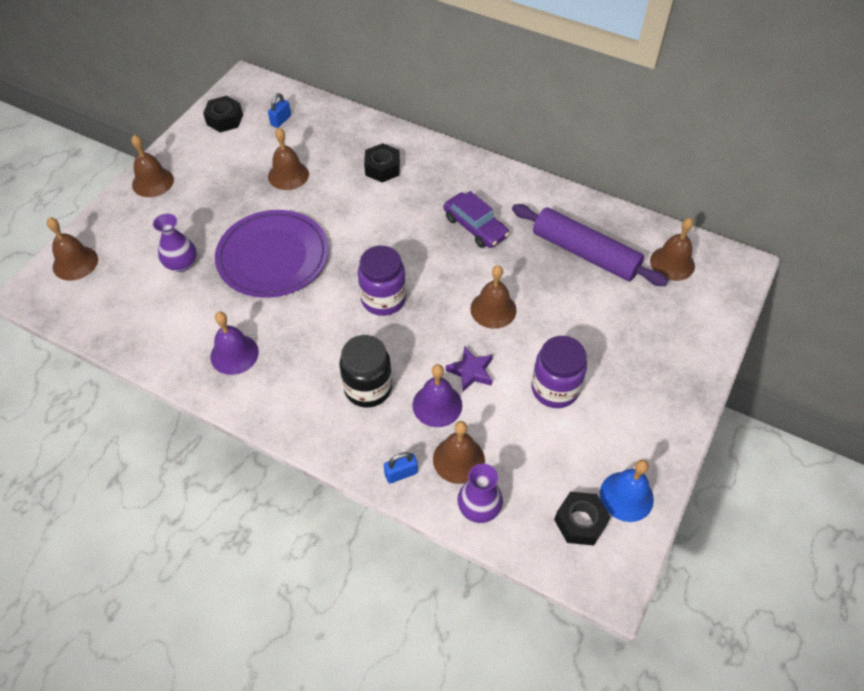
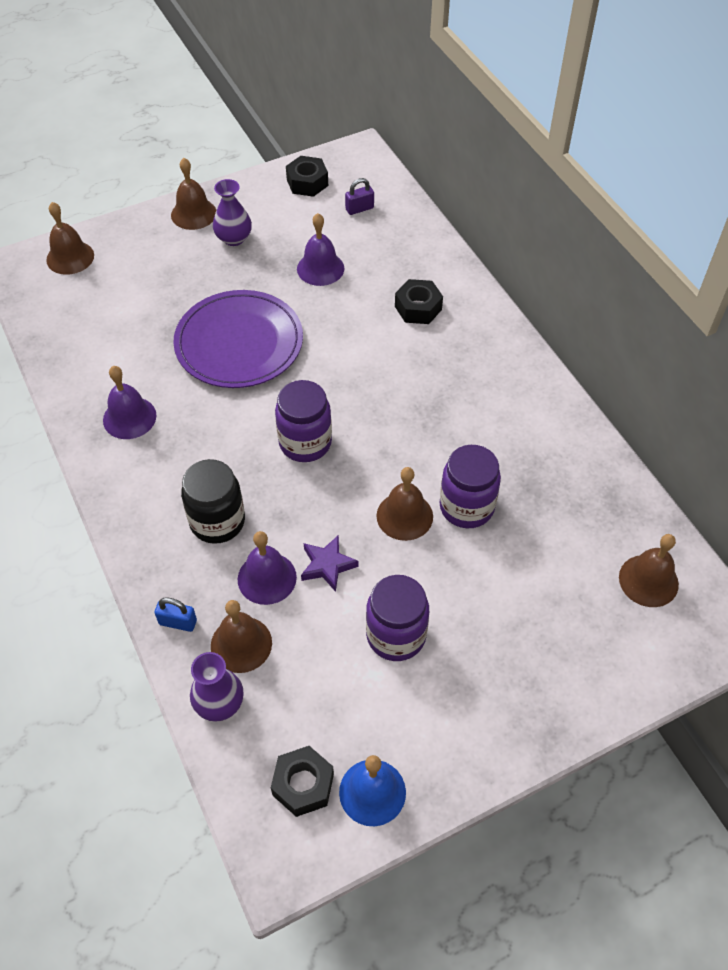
camera: 35 degrees right, 0 degrees up
(181, 264) = (155, 306): purple vase -> purple vase (234, 238)
(281, 120) = (359, 209): blue padlock -> purple padlock
(288, 175) = (320, 268): brown bell -> purple bell
(475, 227) = (461, 419): purple car -> none
(527, 281) = (466, 507): none -> purple jar
(585, 253) = (556, 513): purple rolling pin -> none

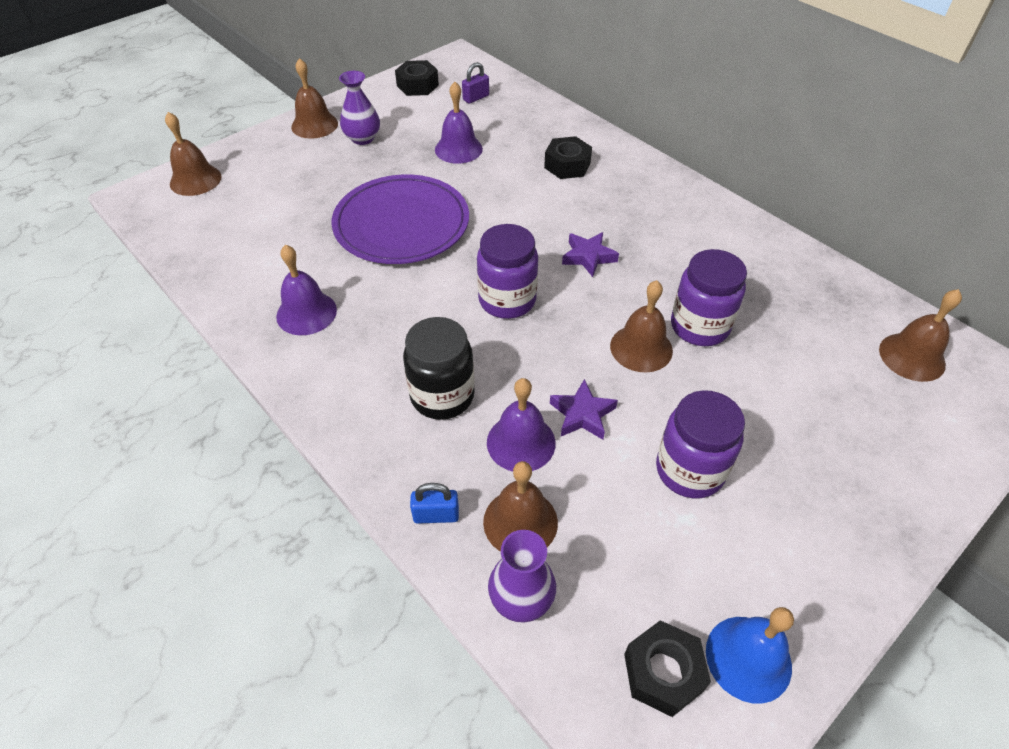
camera: 15 degrees left, 5 degrees down
(396, 414) = (588, 257): none -> purple star

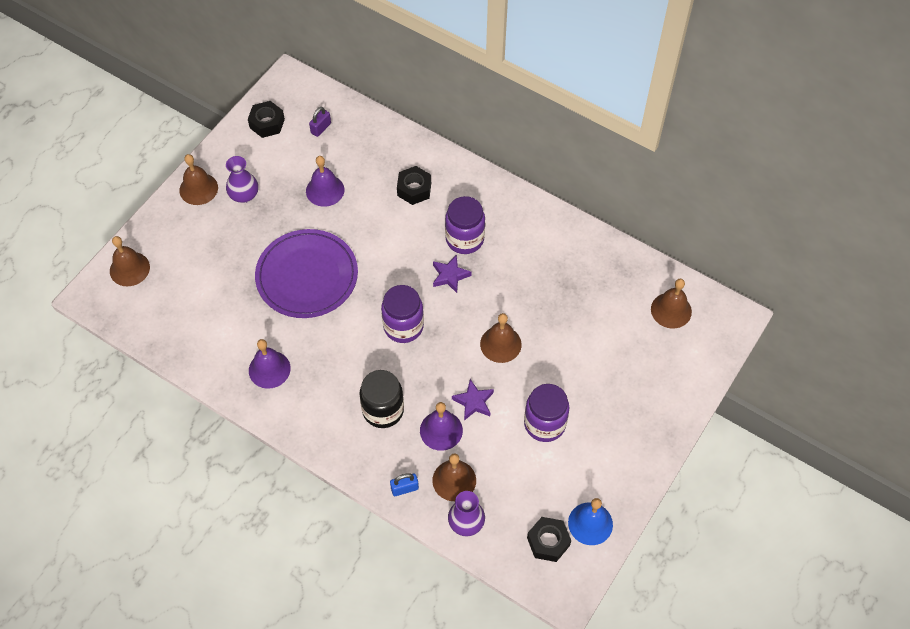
camera: 15 degrees left, 10 degrees up
(699, 326) = (535, 318): purple jar -> purple jar (464, 239)

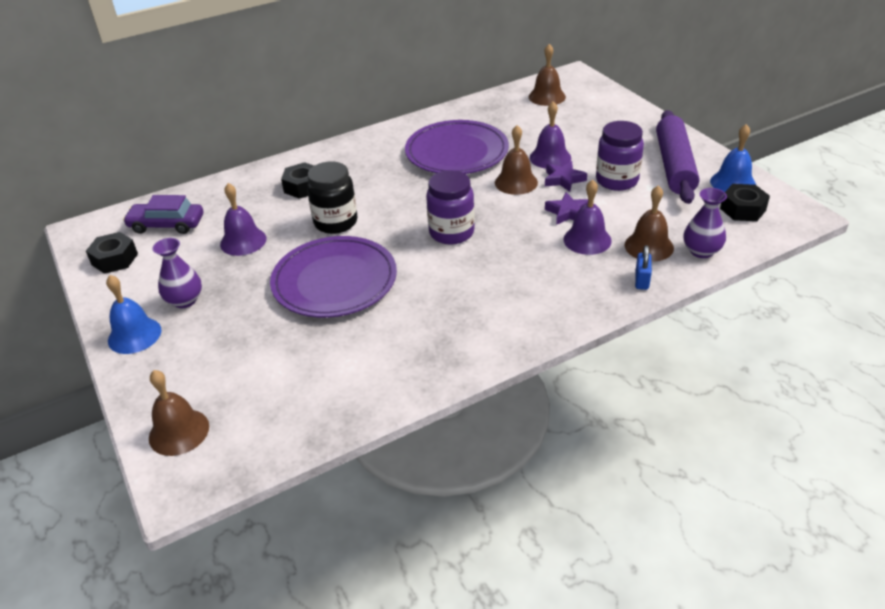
camera: 60 degrees left, 20 degrees down
(198, 189) = (134, 335): brown bell -> blue bell
(269, 369) = (429, 341): purple bell -> purple bell (550, 157)
(321, 128) = (167, 224): purple padlock -> purple car
(383, 410) = (540, 271): black jar -> black jar (336, 222)
(450, 276) = (418, 191): purple star -> purple star (563, 180)
(464, 239) = (387, 173): purple jar -> none
(526, 277) = (457, 152): none -> purple plate
(596, 465) = (675, 166): none -> purple rolling pin

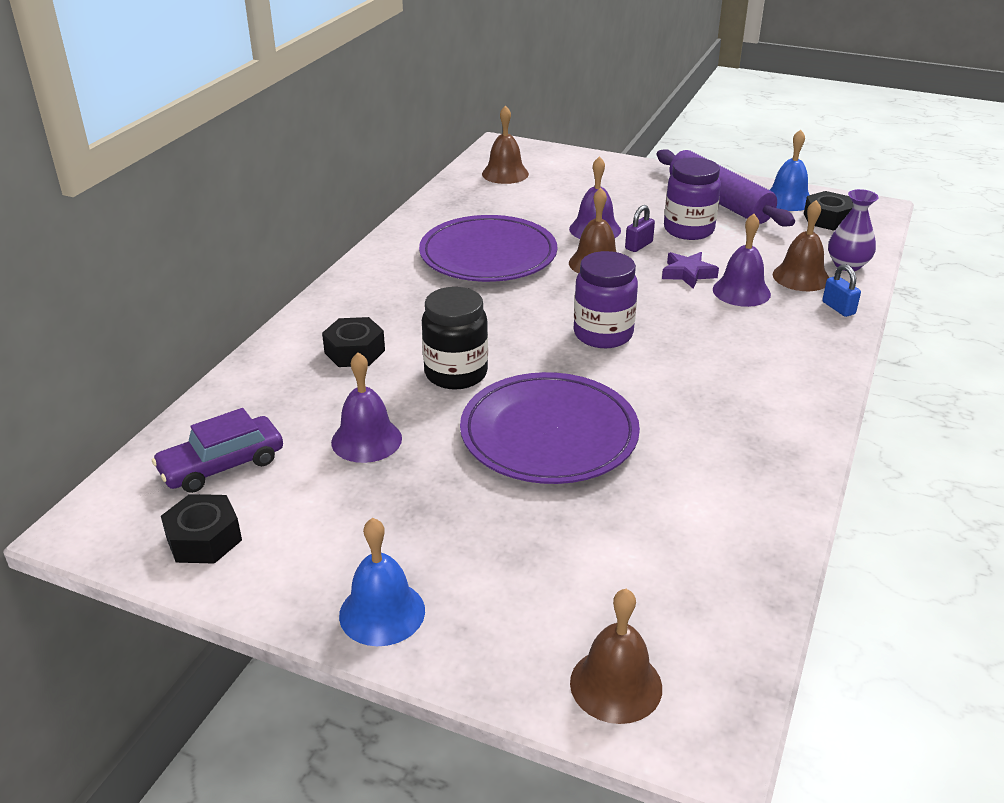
camera: 40 degrees left, 5 degrees down
(185, 300) = (390, 539): purple vase -> none
(563, 180) = (638, 245): purple star -> purple padlock

